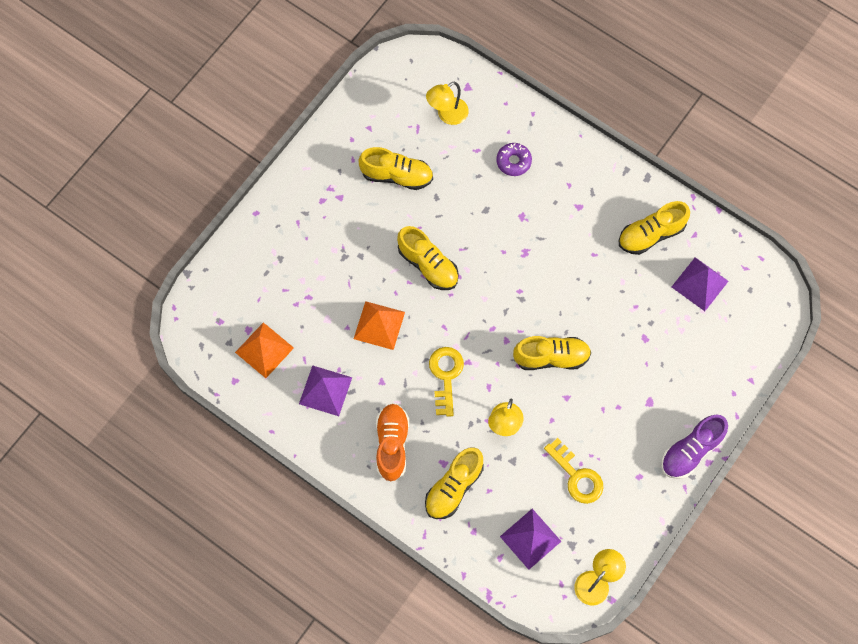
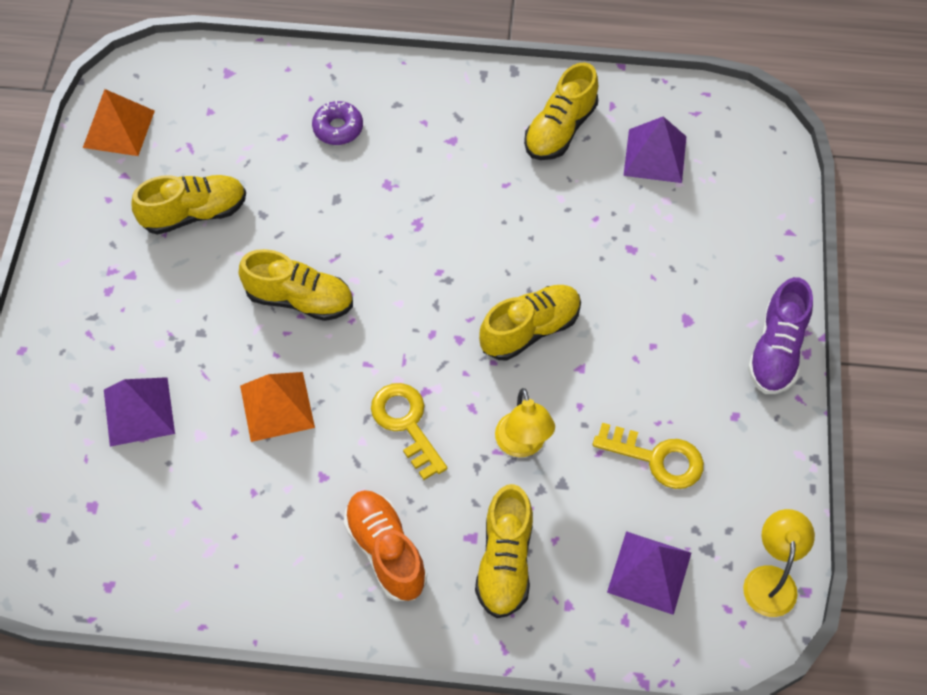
camera: 30 degrees left, 10 degrees down
(264, 350) = (130, 521): orange pyramid -> orange pyramid (118, 129)
(325, 390) = (249, 529): purple pyramid -> purple pyramid (138, 411)
(447, 115) = (220, 115): yellow lamp -> none

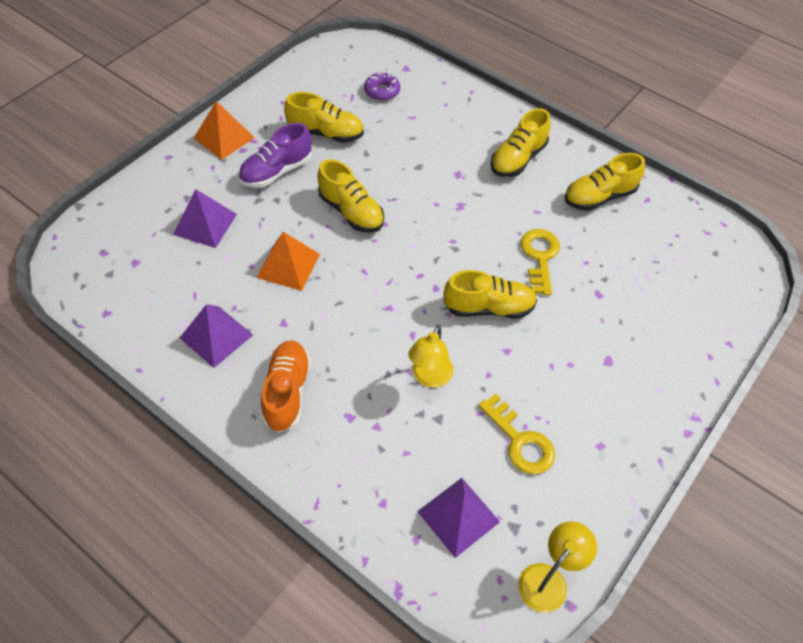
camera: 30 degrees right, 5 degrees down
(118, 129) = (318, 68): orange pyramid -> orange pyramid (224, 137)
(338, 128) = (450, 128): purple donut -> purple donut (382, 91)
(406, 423) = (361, 320): yellow key -> yellow key (540, 257)
(505, 562) = (360, 446): yellow shoe -> yellow shoe (518, 159)
(655, 156) = (657, 244): purple pyramid -> purple pyramid (216, 336)
(776, 351) = (664, 418): purple shoe -> purple shoe (276, 171)

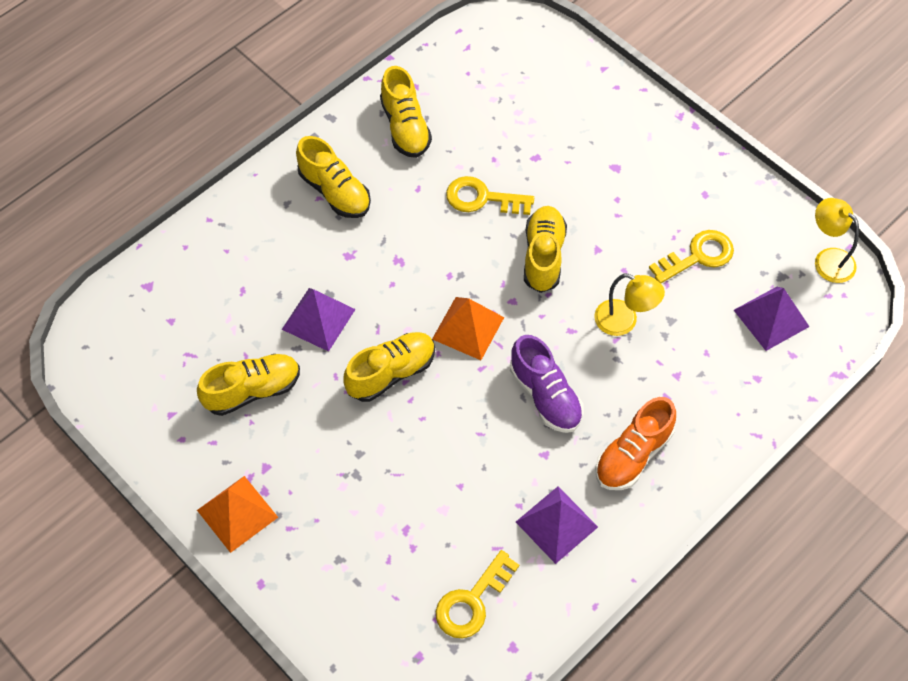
camera: 80 degrees left, 5 degrees up
(148, 282) = (472, 601): none -> yellow key
(205, 224) = (387, 537): purple pyramid -> purple pyramid (318, 319)
(276, 171) = (311, 451): purple shoe -> purple shoe (545, 395)
(287, 392) = (633, 455): orange shoe -> orange shoe turned 60 degrees counterclockwise
(288, 265) = (464, 445): orange pyramid -> orange pyramid (468, 328)
(325, 133) = (252, 390): yellow shoe -> yellow shoe turned 45 degrees clockwise
(382, 91) = (187, 318): purple donut -> none

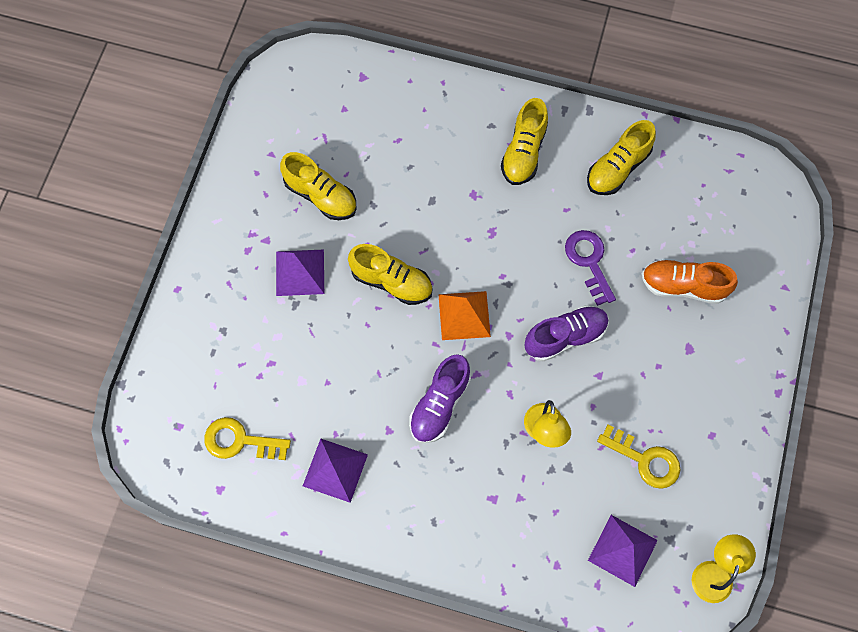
camera: 60 degrees right, 10 degrees up
(237, 513) = (220, 242): orange pyramid -> none
(318, 319) = (406, 205): purple pyramid -> purple pyramid (300, 272)
(482, 198) = (589, 261): yellow key -> purple key
(543, 256) = (565, 337): yellow shoe -> purple shoe
(633, 455) = (427, 498): orange shoe -> orange shoe (683, 286)

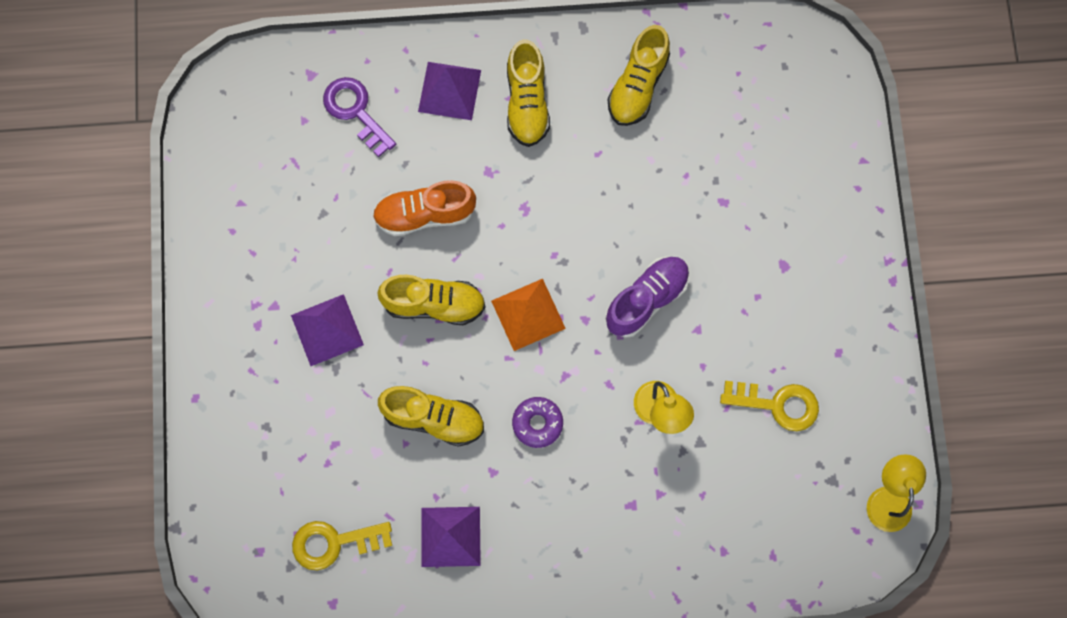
camera: 20 degrees left, 5 degrees up
(321, 196) = (316, 232): yellow shoe -> yellow shoe (433, 418)
(439, 404) = (537, 423): purple shoe -> purple donut
(589, 261) = (643, 205): purple key -> purple key (356, 111)
(622, 550) = (786, 510): purple pyramid -> purple pyramid (449, 90)
(683, 286) = (754, 197): orange shoe -> orange shoe (425, 214)

